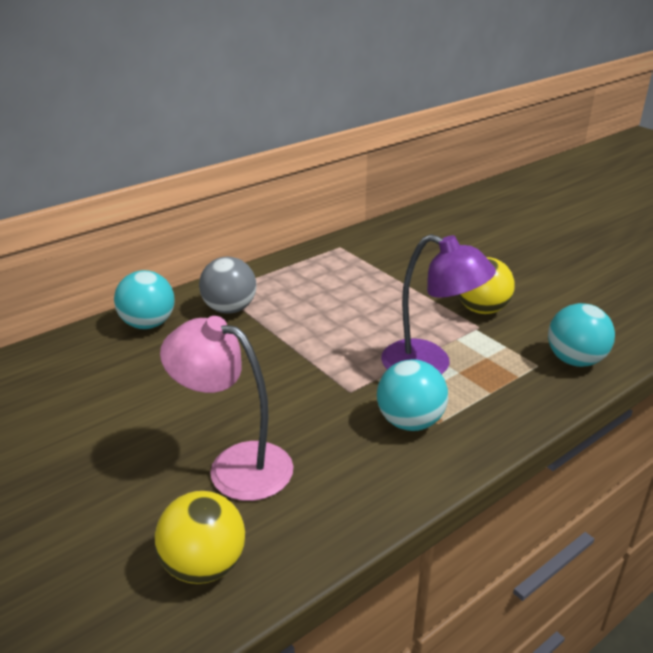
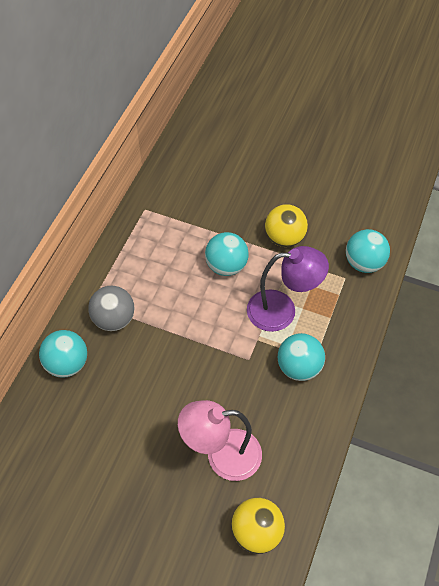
camera: 30 degrees left, 25 degrees up
(391, 309) = (226, 266): none -> turquoise ball

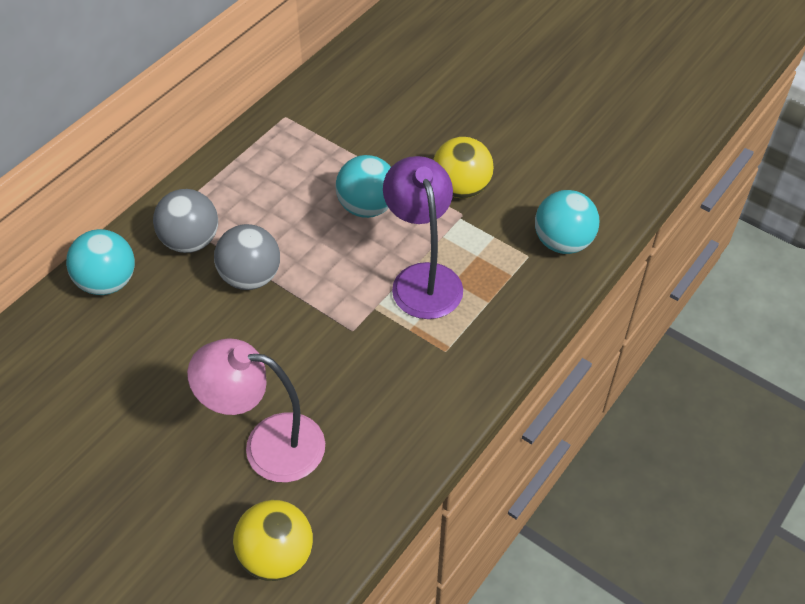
camera: 15 degrees right, 5 degrees down
(166, 336) = (251, 277): none -> grey ball
(282, 310) = (423, 278): purple lamp -> purple lamp turned 120 degrees counterclockwise
(299, 367) = (419, 356): turquoise ball -> none

